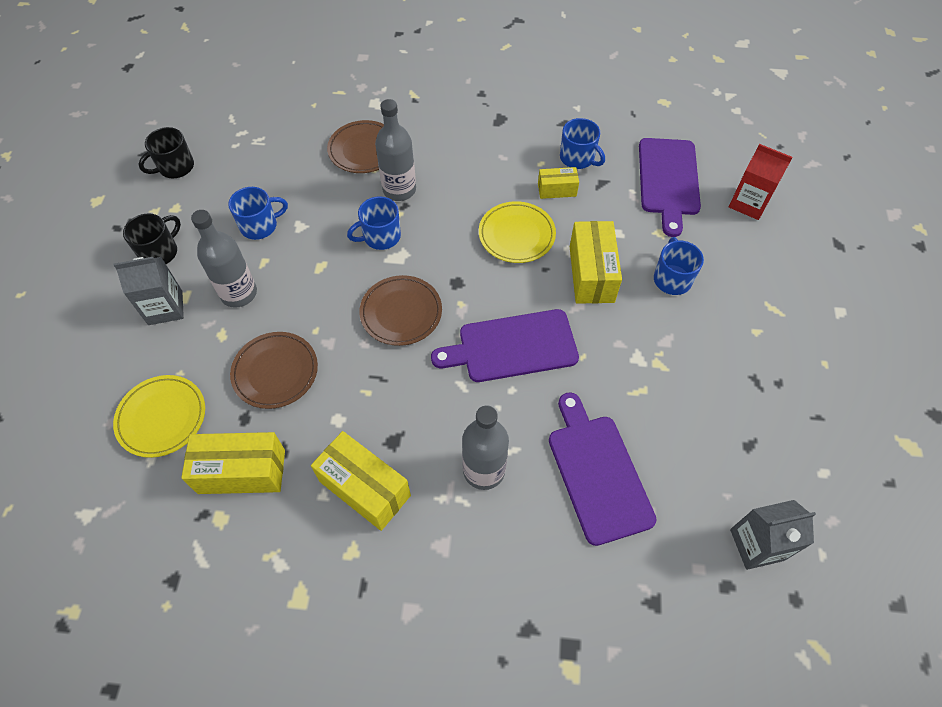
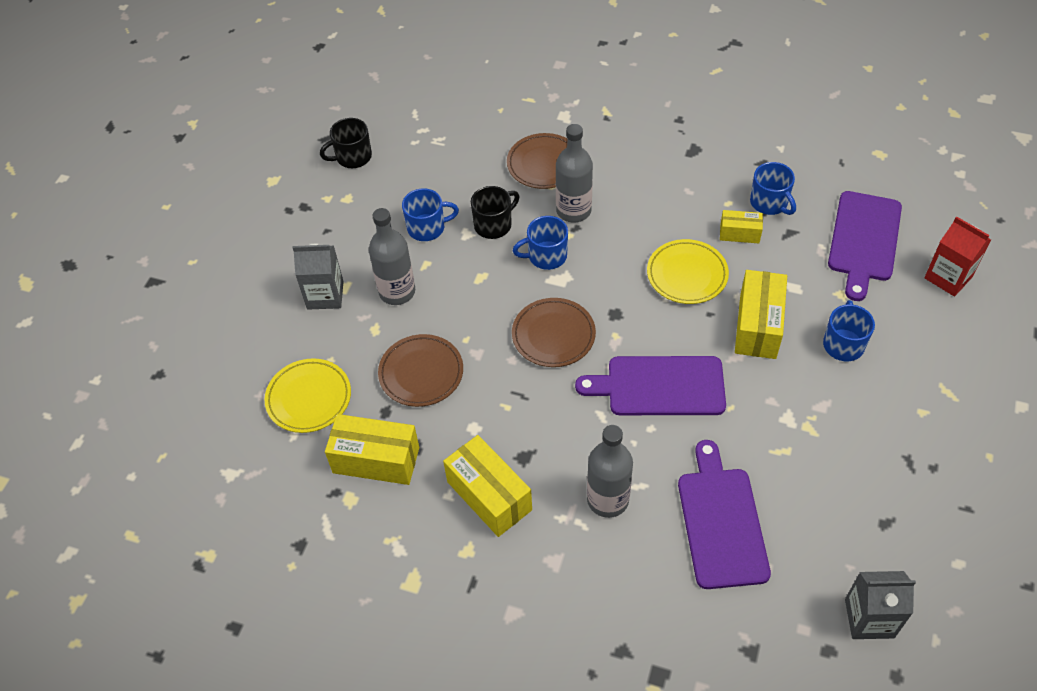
camera: 15 degrees right, 5 degrees down
(160, 252) = (327, 240): black mug -> black mug (494, 225)

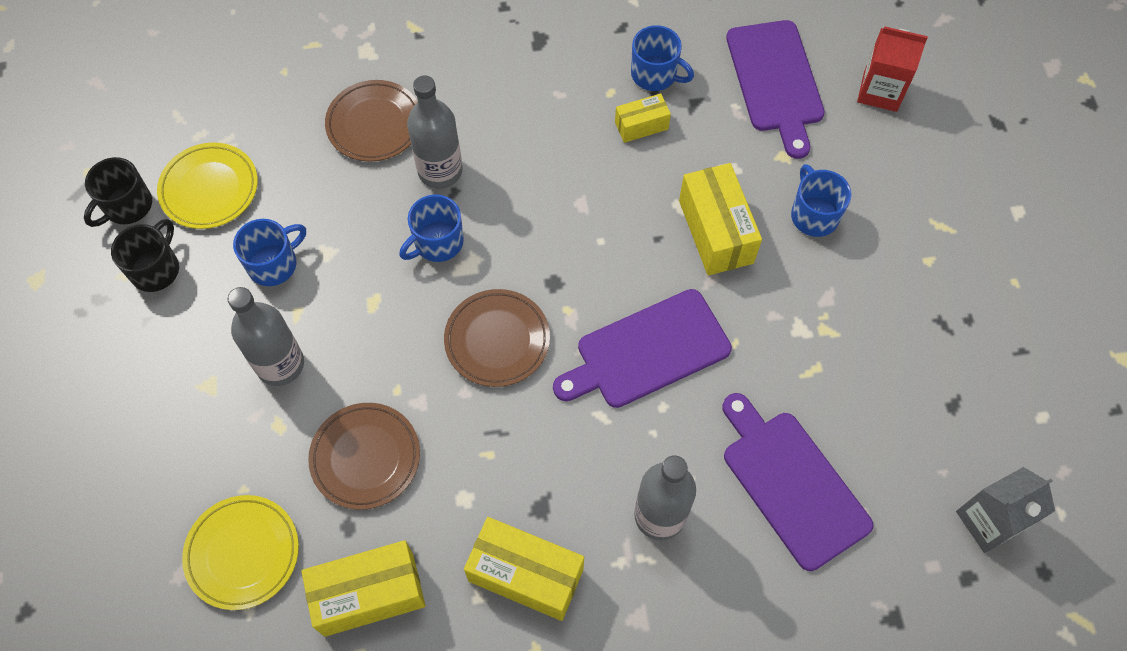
camera: 30 degrees left, 10 degrees up
(325, 295) = (190, 407): grey carton -> none
(494, 225) = (354, 227): black mug -> black mug (156, 269)
(687, 274) = (609, 200): yellow plate -> yellow plate (209, 189)

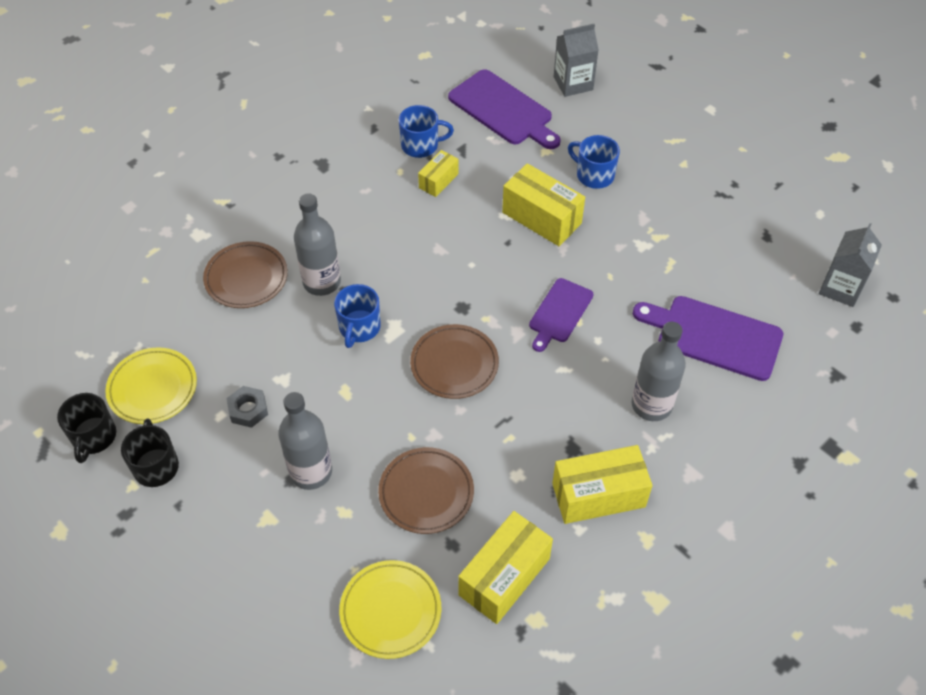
camera: 35 degrees left, 10 degrees down
(274, 264) = (248, 410): blue mug -> grey nut
(647, 351) = (559, 313): purple cutting board -> purple cutting board, size x0.63
(880, 91) = (573, 83): red carton -> grey carton

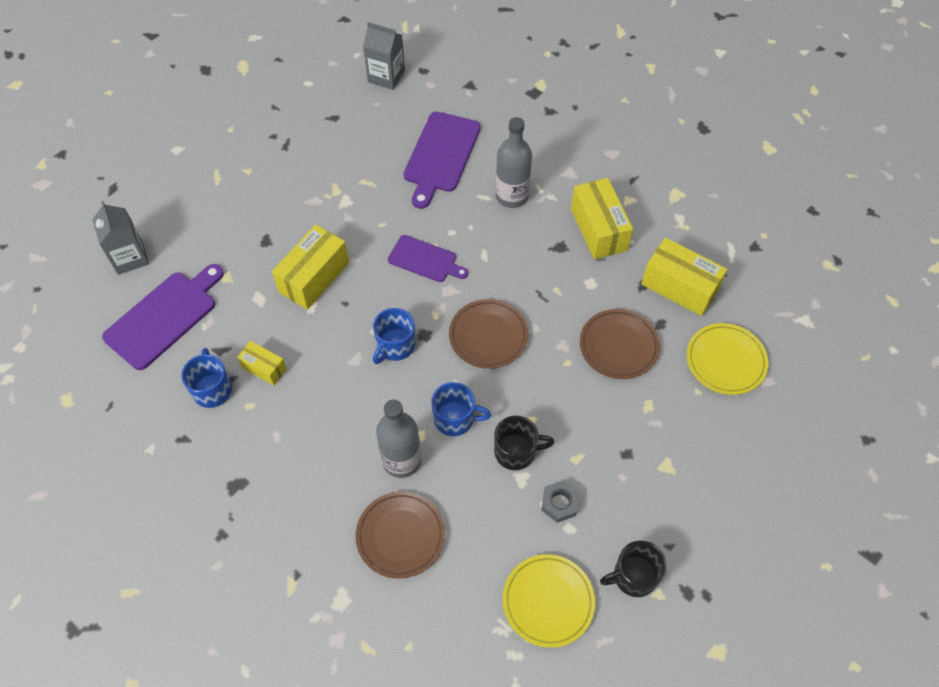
camera: 95 degrees left, 5 degrees up
(94, 437) = (612, 647): black mug -> black mug (516, 452)
(311, 472) = (615, 438): grey bottle -> none
(594, 175) = (260, 237): blue mug -> blue mug (395, 346)

